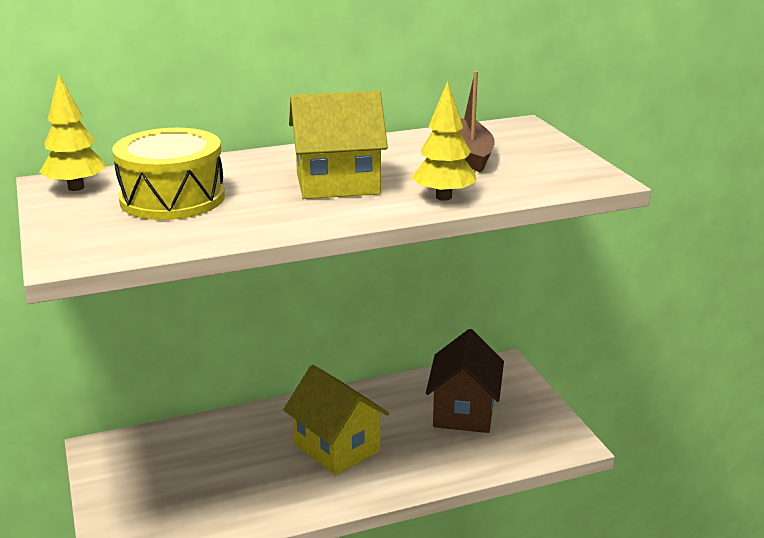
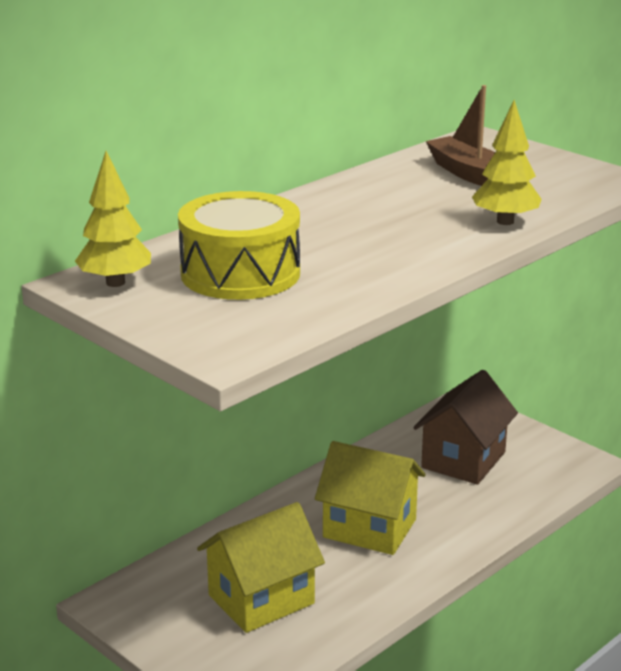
camera: 25 degrees left, 0 degrees up
(337, 184) = (387, 227): yellow house -> yellow house (261, 599)
(464, 412) = (463, 460): brown house -> brown house turned 45 degrees clockwise

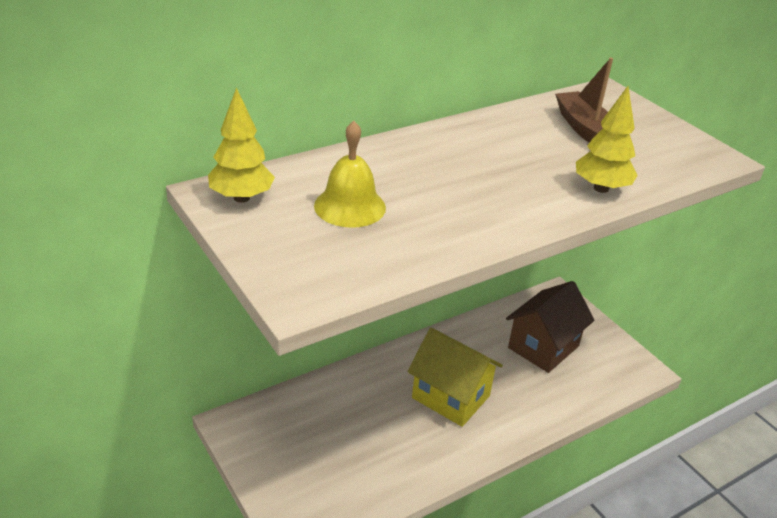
camera: 10 degrees right, 10 degrees up
(240, 273) = (350, 206): yellow drum -> yellow bell
(261, 599) = (346, 447): yellow house -> none

